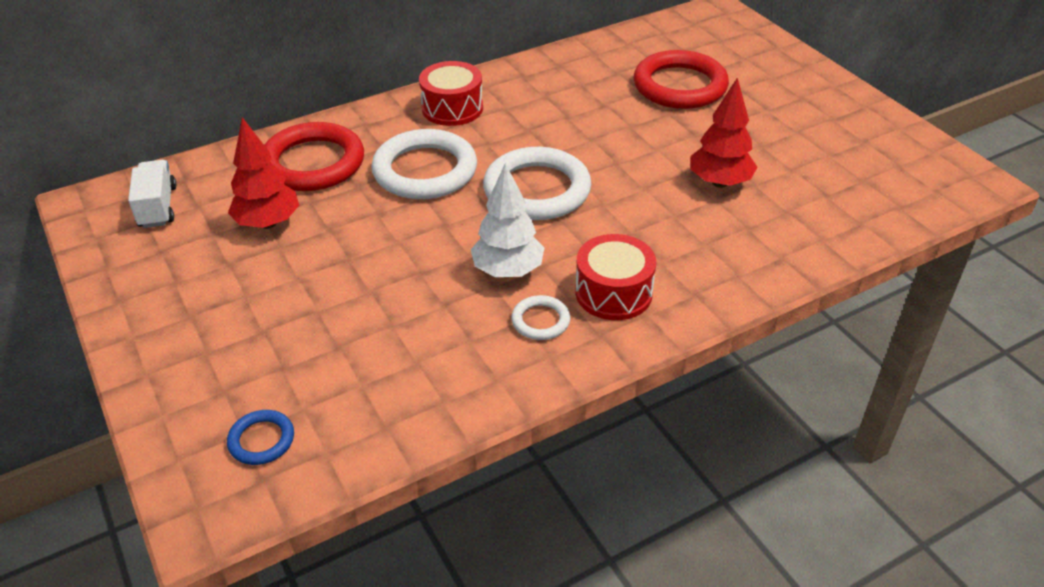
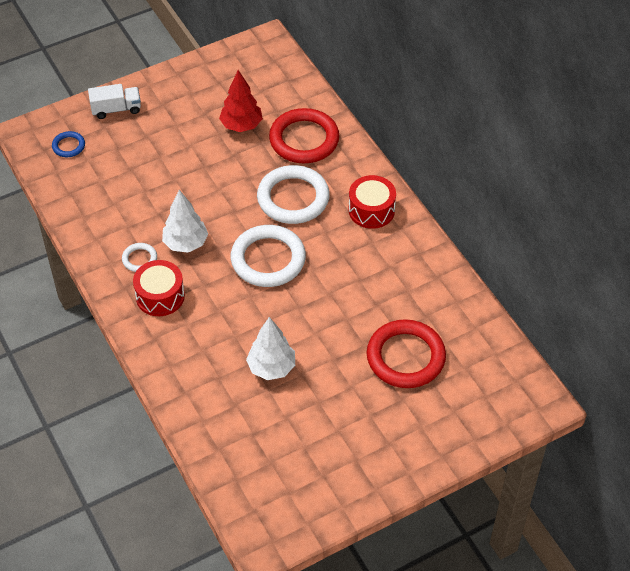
camera: 90 degrees right, 10 degrees up
(158, 207) = (260, 73): white truck -> white truck (116, 109)
(719, 182) = (271, 368): red tree -> white tree

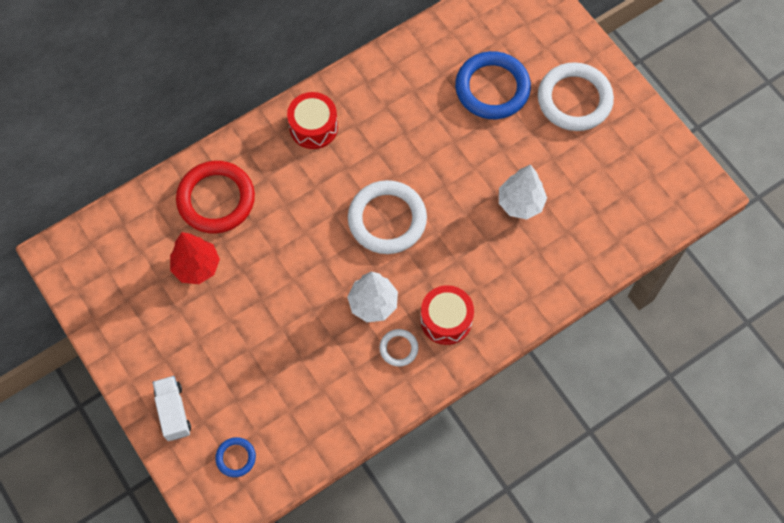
camera: 95 degrees left, 15 degrees up
(293, 198) = (302, 203): white ring -> white ring (574, 100)
(405, 357) = (492, 88): red ring -> blue ring

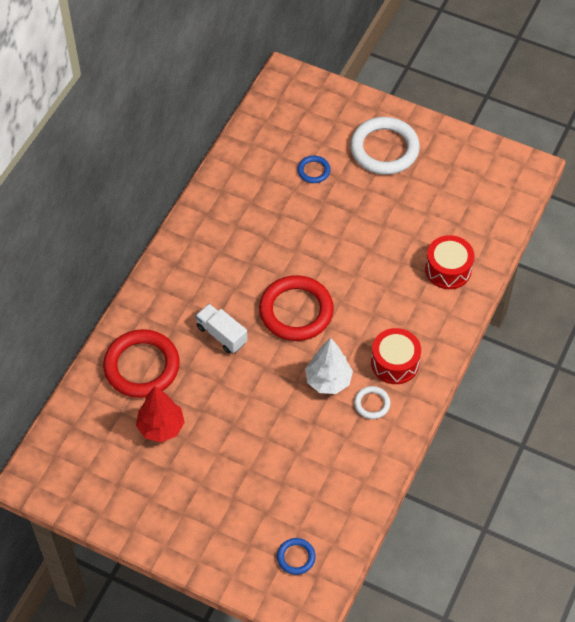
camera: 30 degrees left, 10 degrees down
(173, 412) = (219, 550): white truck -> white truck (222, 335)
(313, 127) = (186, 270): red drum -> red drum (448, 269)
(387, 219) = (296, 311): white ring -> red ring
(492, 88) = (313, 171): blue ring -> blue ring, size x0.47
(520, 203) = (394, 246): white tree -> none

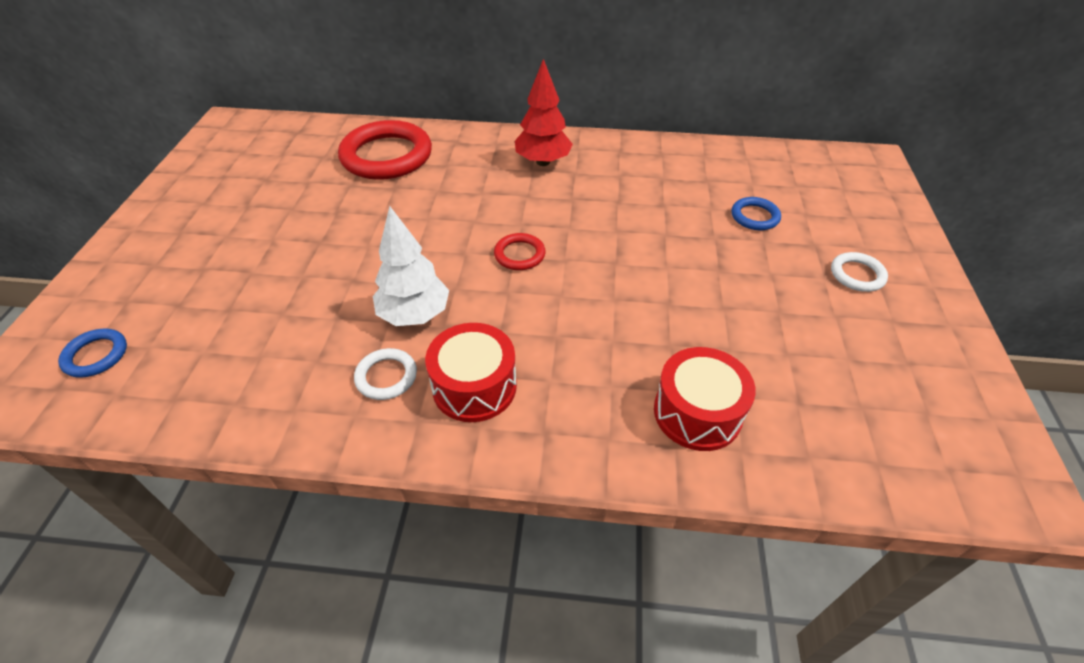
camera: 70 degrees right, 10 degrees down
(161, 427) = (305, 187): red tree -> red tree (543, 162)
(222, 335) = (453, 201): white truck -> none
(296, 311) = (519, 254): red ring -> red ring, size x0.47
(384, 149) = (857, 275): white ring -> white ring, size x0.47

